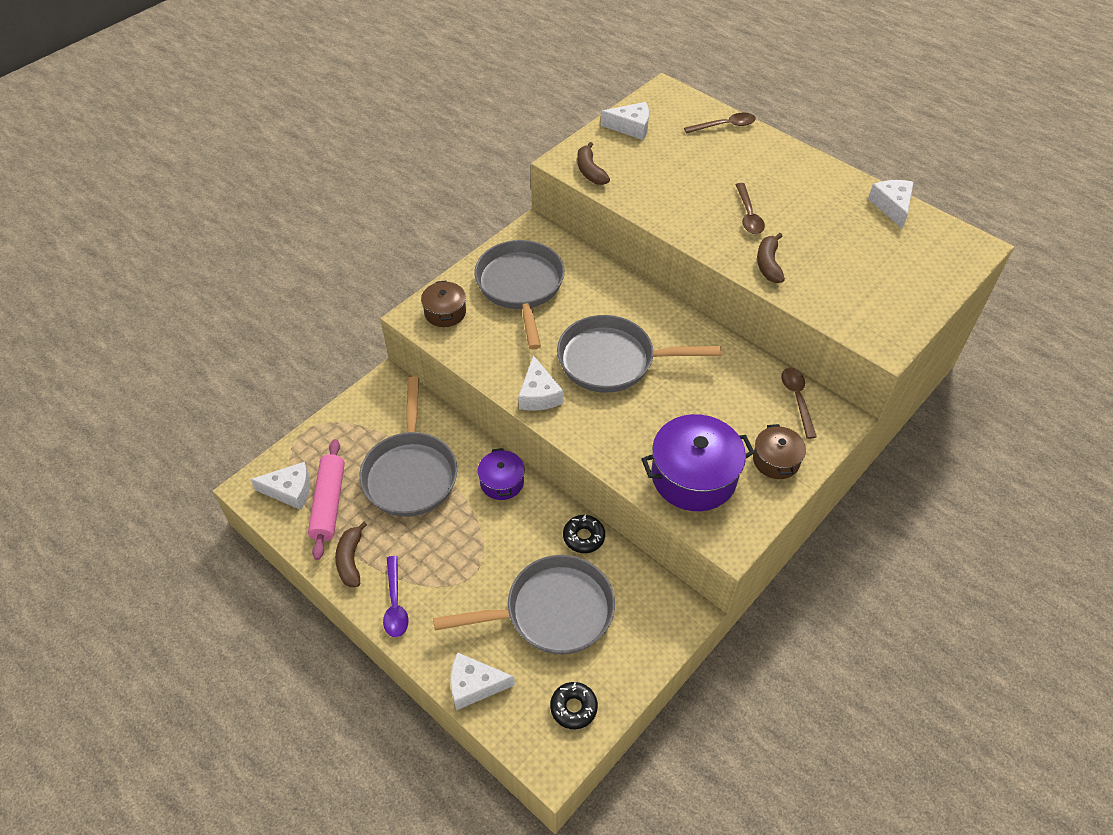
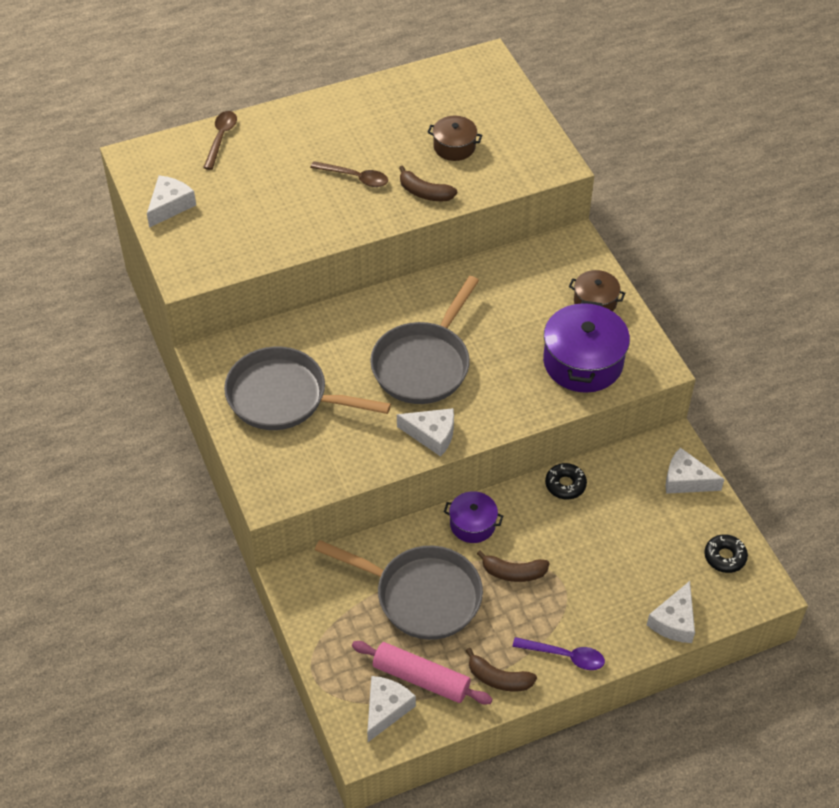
camera: 65 degrees left, 0 degrees up
(445, 312) = (279, 471): brown pot -> brown pot (454, 147)
(552, 611) = (629, 537): grey pan -> none
(590, 171) = (213, 263): brown banana -> brown banana (513, 572)
(797, 399) = (541, 258): brown spoon -> none
(892, 206) = (407, 83): white cheese -> white cheese (686, 480)

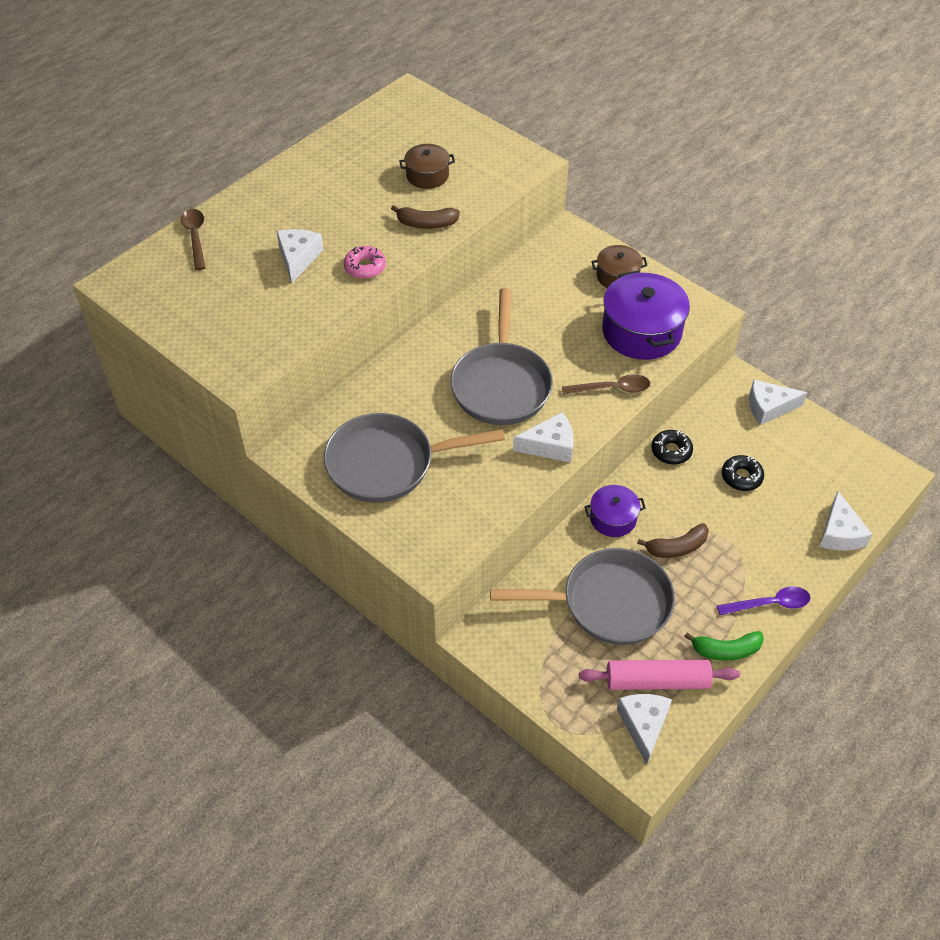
camera: 25 degrees left, 0 degrees up
(170, 206) = (182, 316): white cheese -> white cheese (298, 258)
(346, 215) = (365, 267): none -> pink donut
(355, 178) = (351, 231): brown spoon -> brown spoon (612, 389)
(498, 678) = (726, 650): brown banana -> green banana
(725, 557) = (843, 460): black donut -> black donut (741, 477)

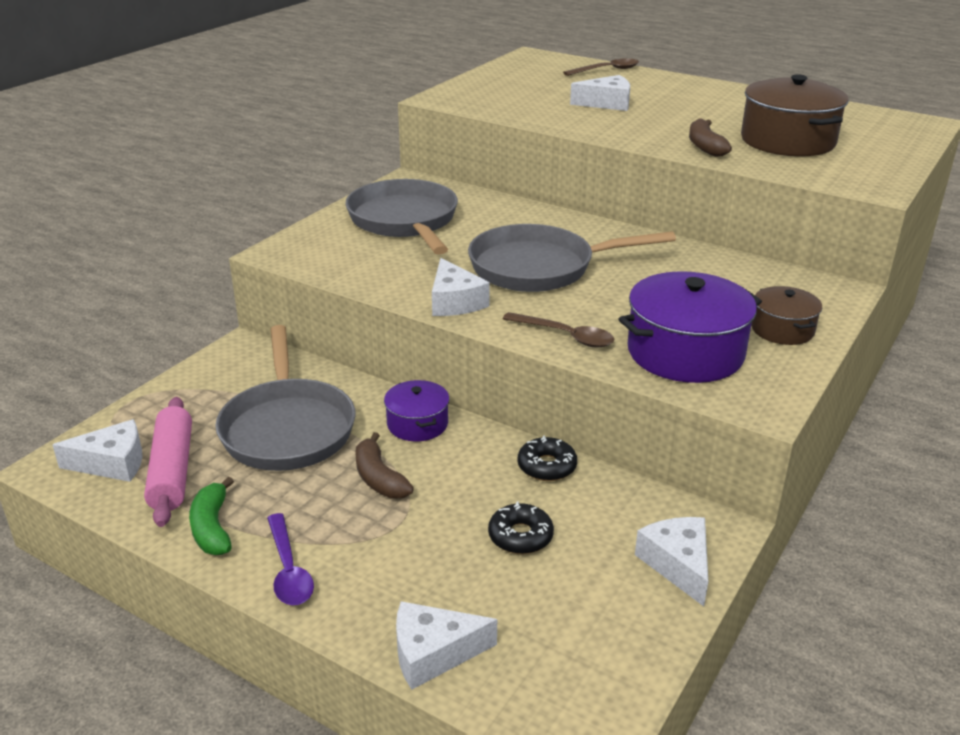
camera: 80 degrees right, 20 degrees down
(365, 267) = (613, 127): pink donut -> none
(427, 175) = (787, 141): brown pot -> brown pot, size x1.80
(612, 389) = (565, 336): brown spoon -> brown spoon turned 45 degrees counterclockwise

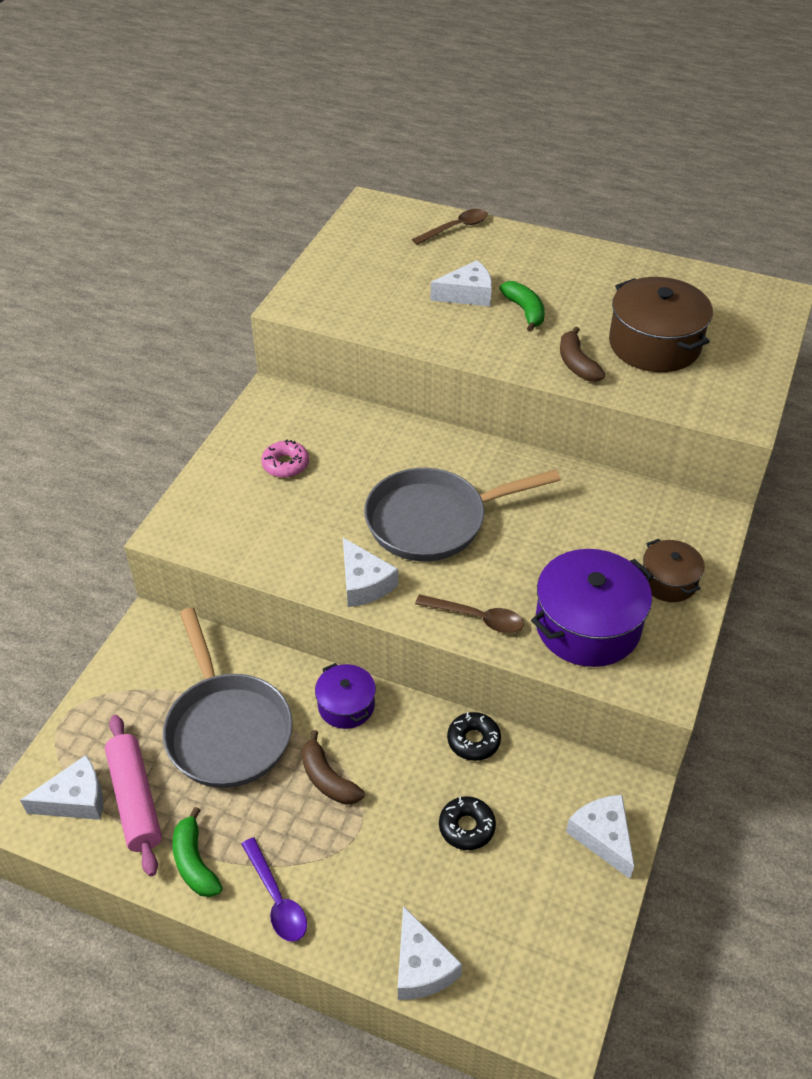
camera: 10 degrees left, 15 degrees up
(405, 221) = (285, 464): grey pan -> pink donut
(433, 653) = (421, 966): white cheese -> white cheese turned 90 degrees counterclockwise
(660, 115) = (525, 311): none -> green banana

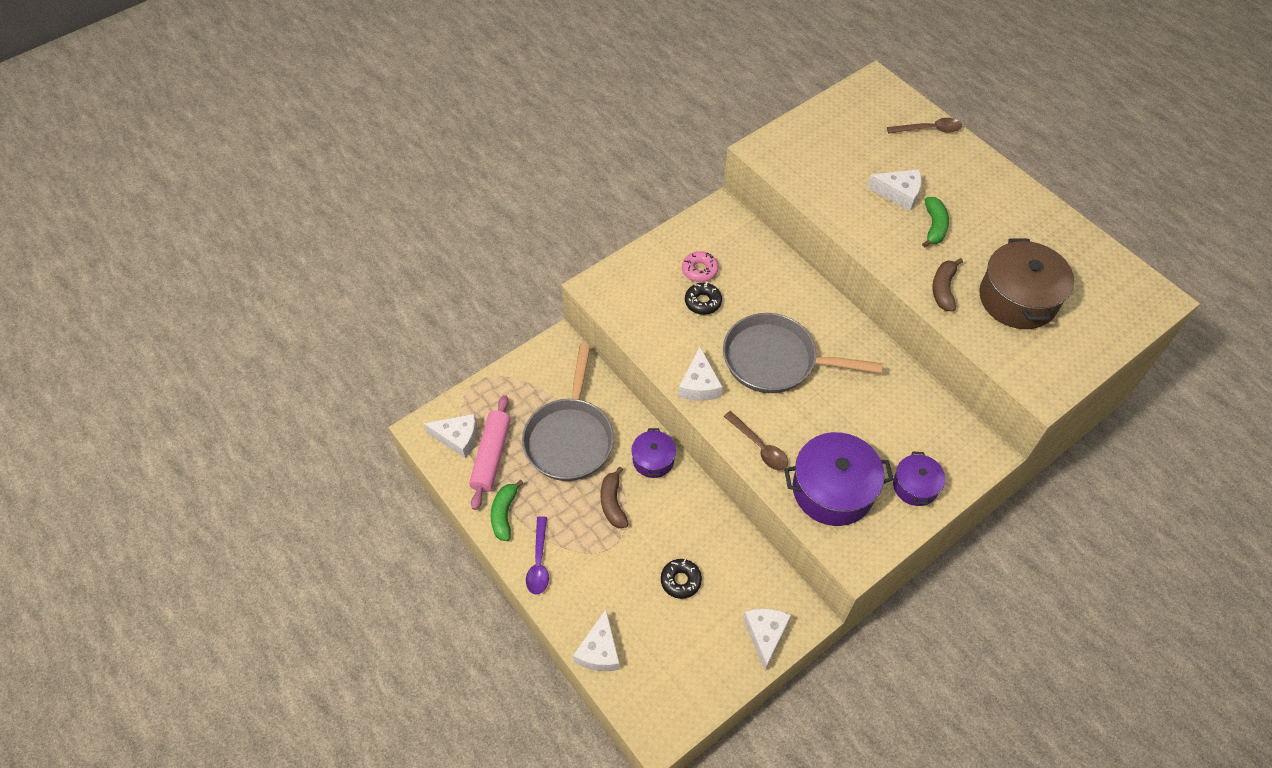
camera: 30 degrees right, 10 degrees up
(473, 740) = (721, 526): black donut -> black donut (703, 302)
(668, 581) = (915, 486): brown pot -> purple pot

